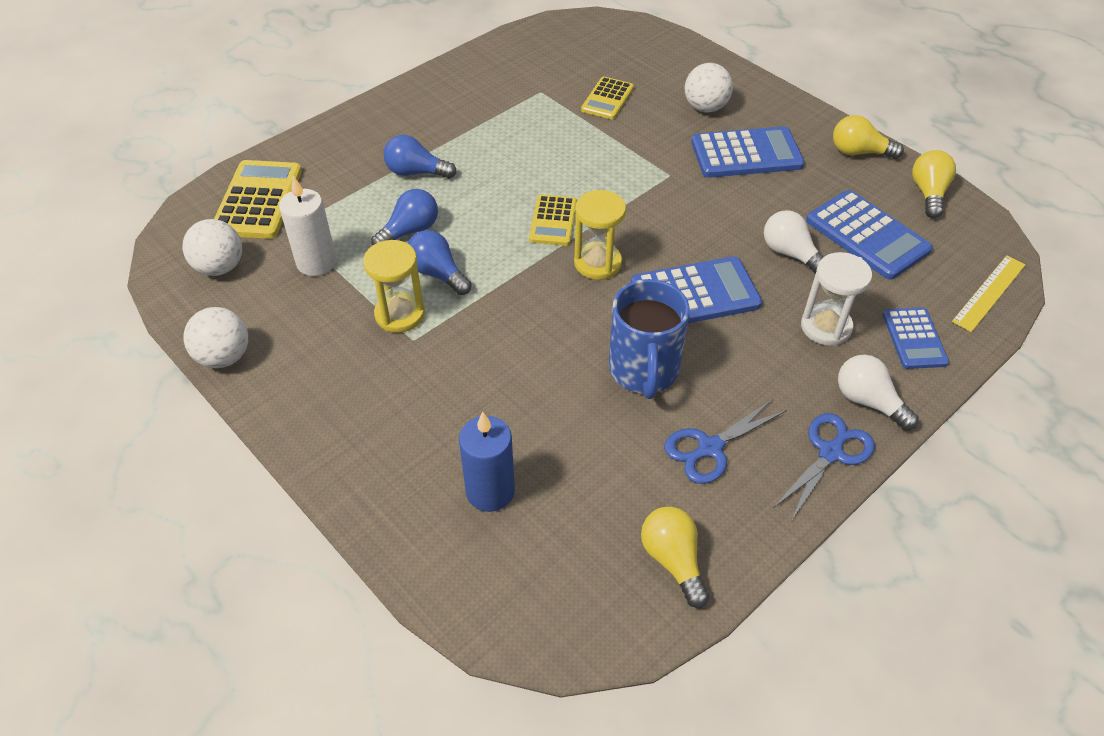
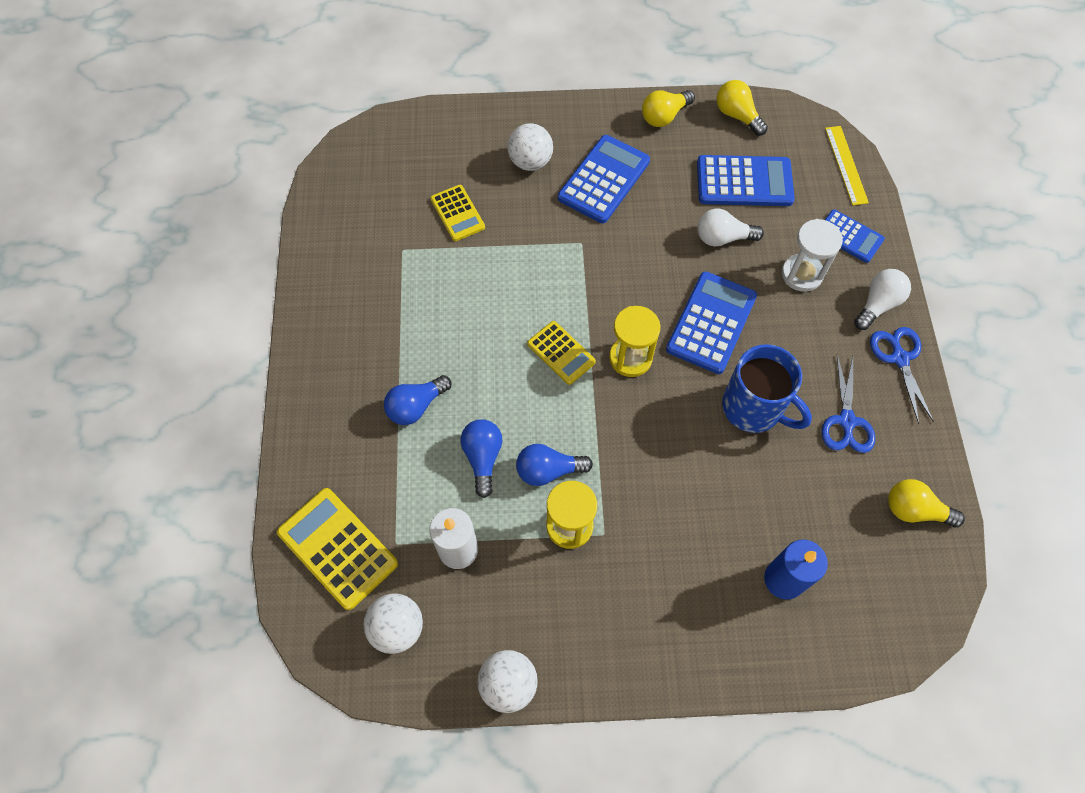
camera: 50 degrees left, 15 degrees up
(868, 401) = (877, 304): white light bulb -> white light bulb turned 135 degrees clockwise

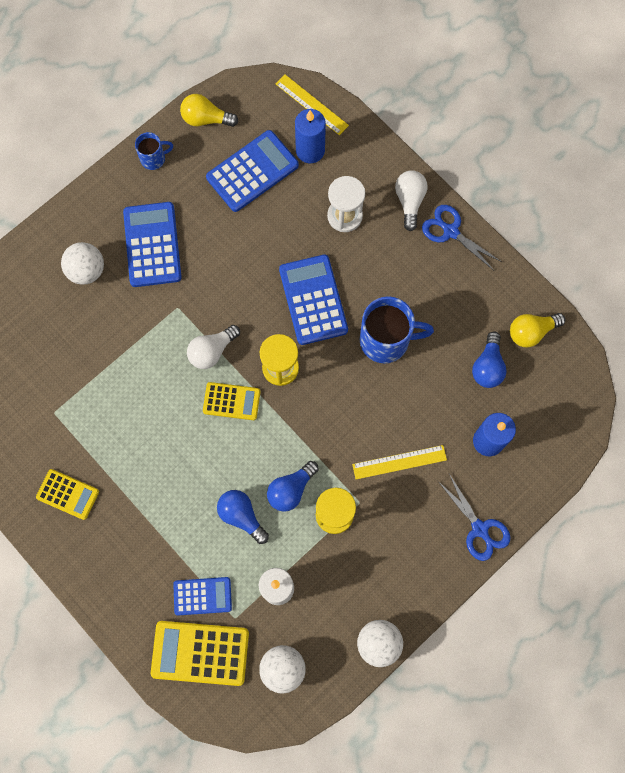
camera: 40 degrees left, 10 degrees up
(416, 406) = (166, 517): blue light bulb -> blue light bulb (487, 366)
(457, 213) = (69, 353): yellow calculator -> yellow calculator (68, 494)
(664, 116) = (154, 158): yellow light bulb -> blue mug
(674, 528) = (399, 462): none -> yellow ruler
(722, 238) = (271, 228): white light bulb -> white light bulb (212, 351)
(813, 200) = (310, 150): none -> blue candle
(846, 421) = (449, 303): blue scissors -> blue scissors (479, 529)
(849, 236) = (355, 162): blue calculator -> blue calculator (202, 596)

